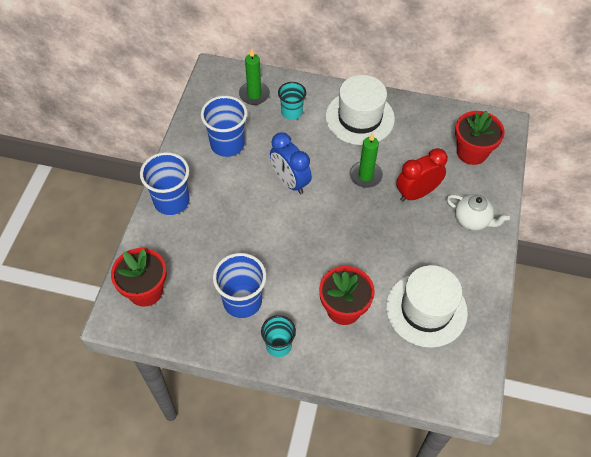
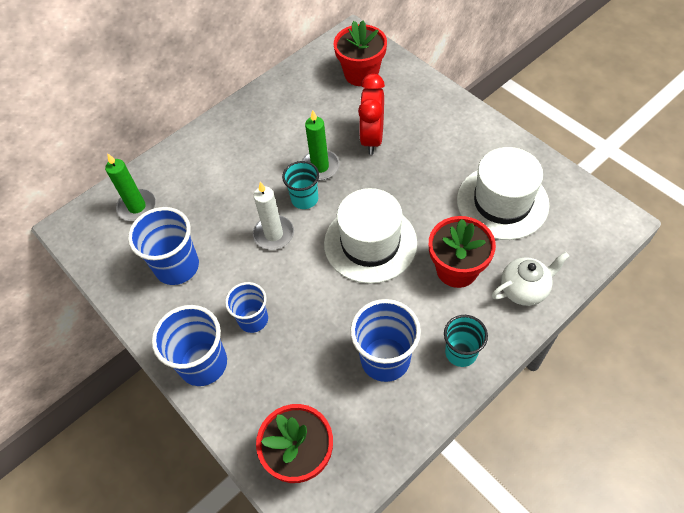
camera: 50 degrees left, 0 degrees up
(219, 209) = (253, 319): none -> blue cup
(290, 181) = (274, 234): blue clock -> white candle
(292, 112) = (191, 186): turquoise cup -> turquoise cup (304, 199)
(359, 118) = (249, 134): white hat -> white hat (370, 243)
(472, 220) = (433, 115): white teapot -> white teapot (524, 290)

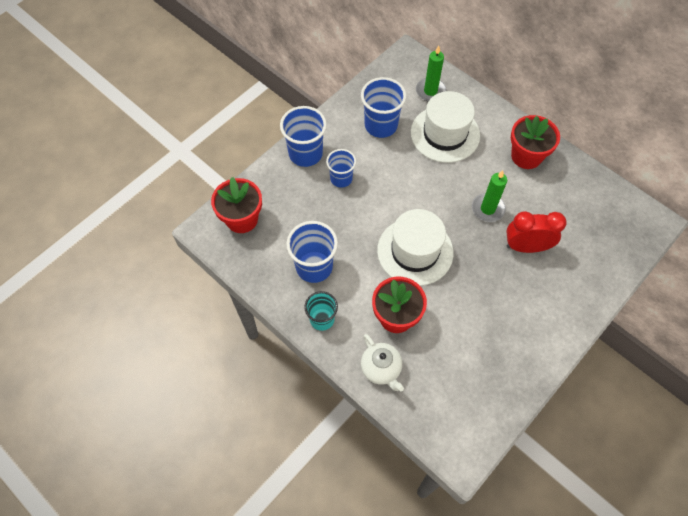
camera: 80 degrees right, 5 degrees up
(274, 234) = (416, 183): white candle -> none
(304, 199) = (452, 201): turquoise cup -> none
(361, 74) = (604, 233): red flower pot -> red flower pot (526, 156)
(502, 202) = (470, 355): white hat -> white hat (445, 134)

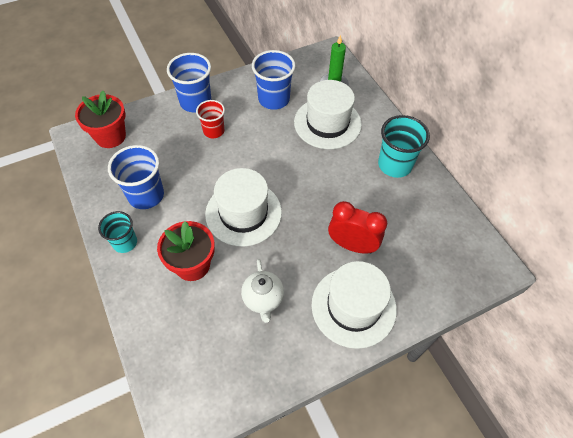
camera: 20 degrees right, 5 degrees down
(341, 179) = (213, 131): blue cup -> red cup
(381, 369) = (150, 307): white teapot -> white teapot (263, 299)
(487, 209) = (332, 199): green candle -> none
(526, 156) = (394, 165): red flower pot -> turquoise cup
(554, 301) = (353, 306): none -> white hat

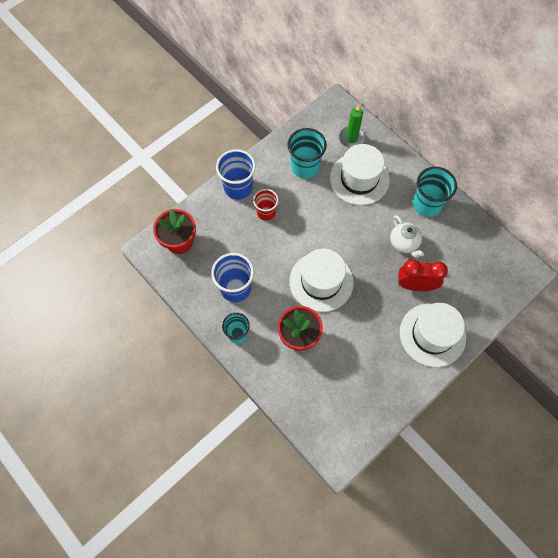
camera: 15 degrees left, 10 degrees up
(263, 299) = (363, 348): white teapot -> white teapot (404, 243)
(274, 99) = (305, 167): blue cup -> turquoise cup

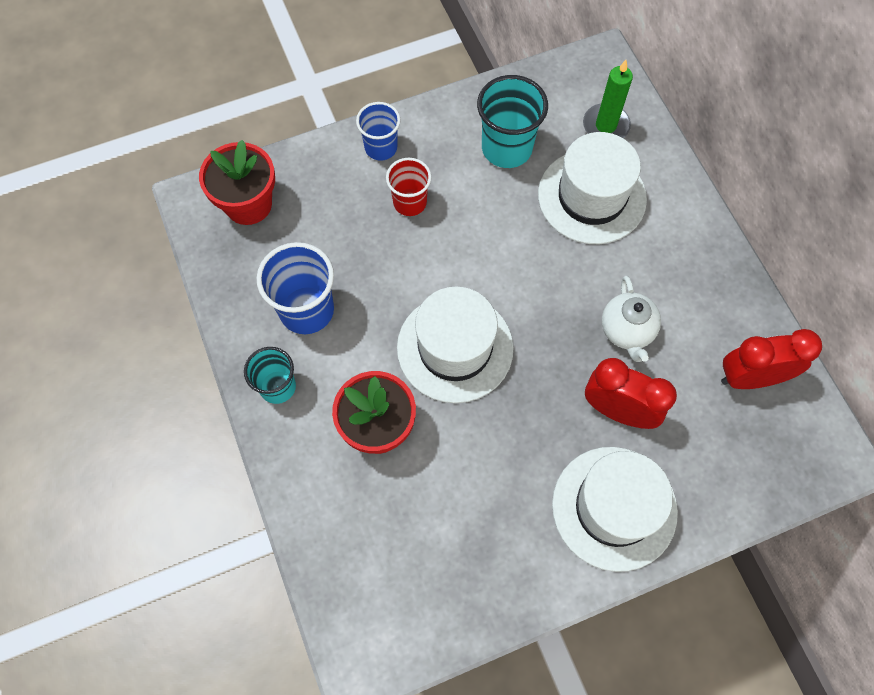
camera: 20 degrees right, 0 degrees up
(238, 187) = (381, 147): blue cup -> blue cup, size x0.64
(427, 204) = (694, 277): turquoise cup -> none
(473, 246) = (750, 377): none -> red clock

